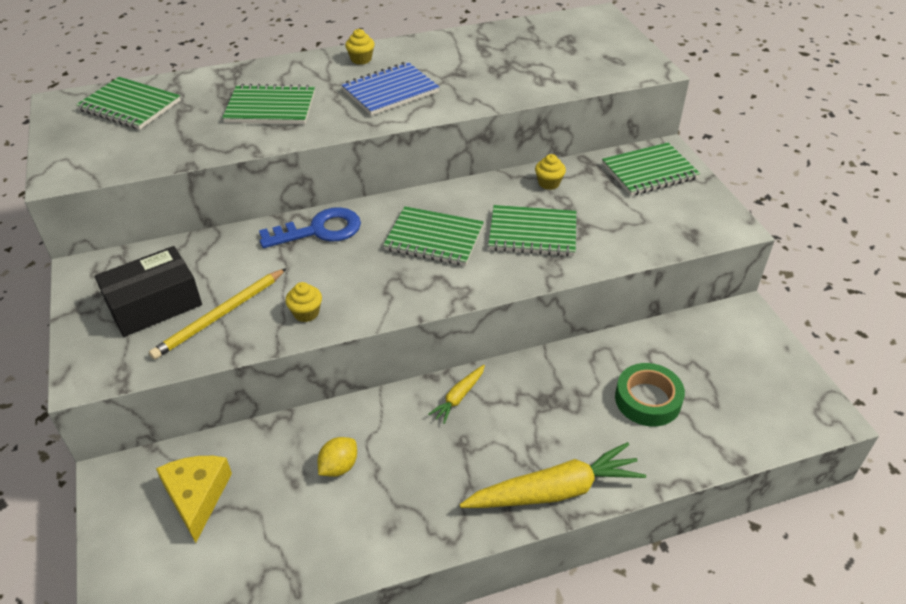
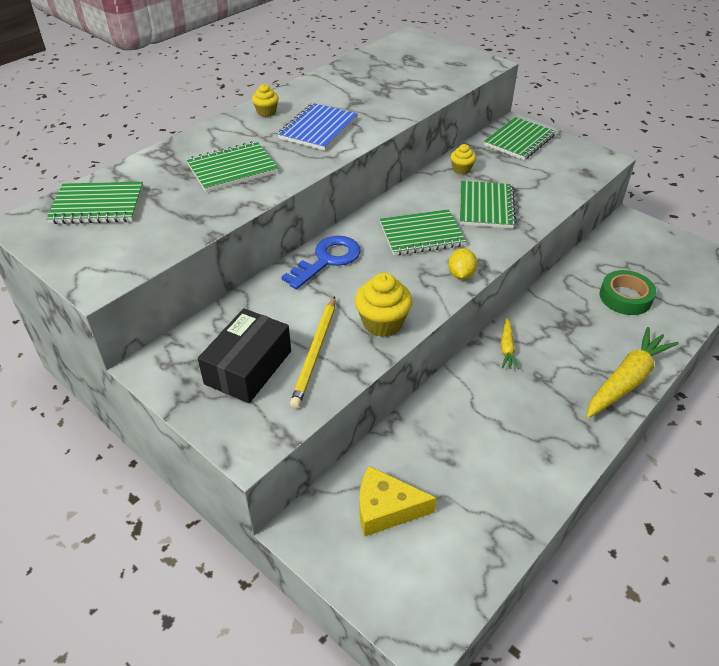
camera: 30 degrees left, 0 degrees up
(197, 497) = (386, 509): yellow cheese -> yellow cheese turned 45 degrees counterclockwise
(306, 313) = (382, 323): yellow cupcake -> yellow cupcake, size x1.72
(339, 467) = (471, 434): yellow lemon -> yellow lemon (461, 275)
(532, 233) = (486, 207): green notebook -> green notebook turned 60 degrees counterclockwise

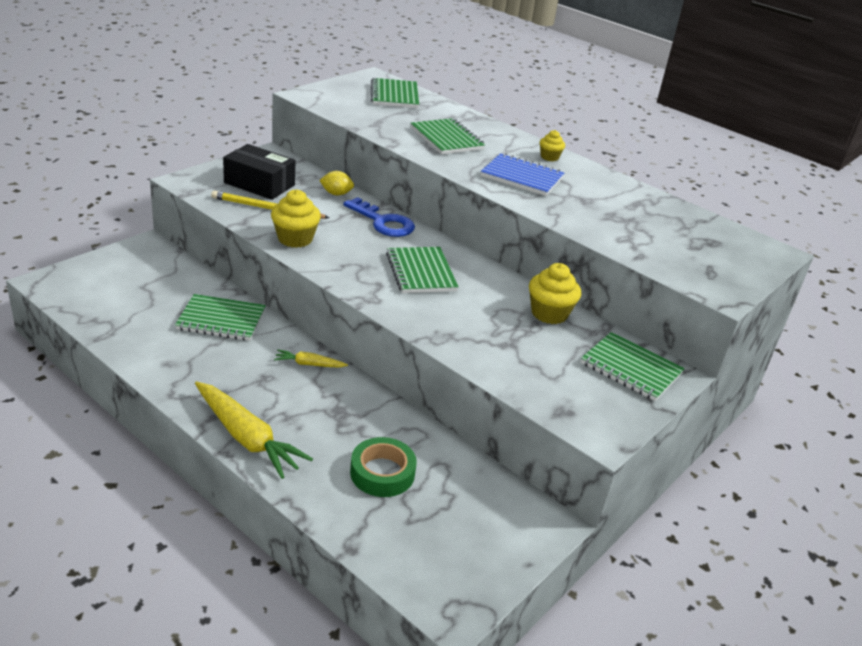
camera: 85 degrees right, 10 degrees down
(386, 509) = (151, 278): yellow cheese -> none
(461, 169) = (549, 313): yellow cupcake -> yellow cupcake, size x1.72
(461, 275) = (355, 285): yellow lemon -> yellow lemon (336, 194)
(486, 207) = (473, 318): green notebook -> green notebook (221, 320)

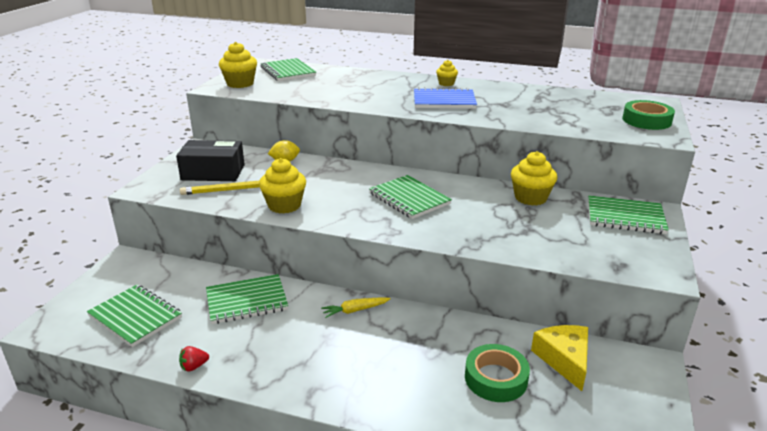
camera: 20 degrees left, 5 degrees down
(135, 359) = (194, 366): none -> red strawberry
(247, 437) = (358, 397): yellow carrot -> none
(332, 97) = (240, 84): none -> yellow cupcake
(383, 222) = (343, 171): blue key -> none
(446, 139) = (360, 90): green notebook -> green notebook (135, 317)
(464, 484) = (564, 359): none -> yellow cheese
(729, 269) = (646, 120): none -> green tape

